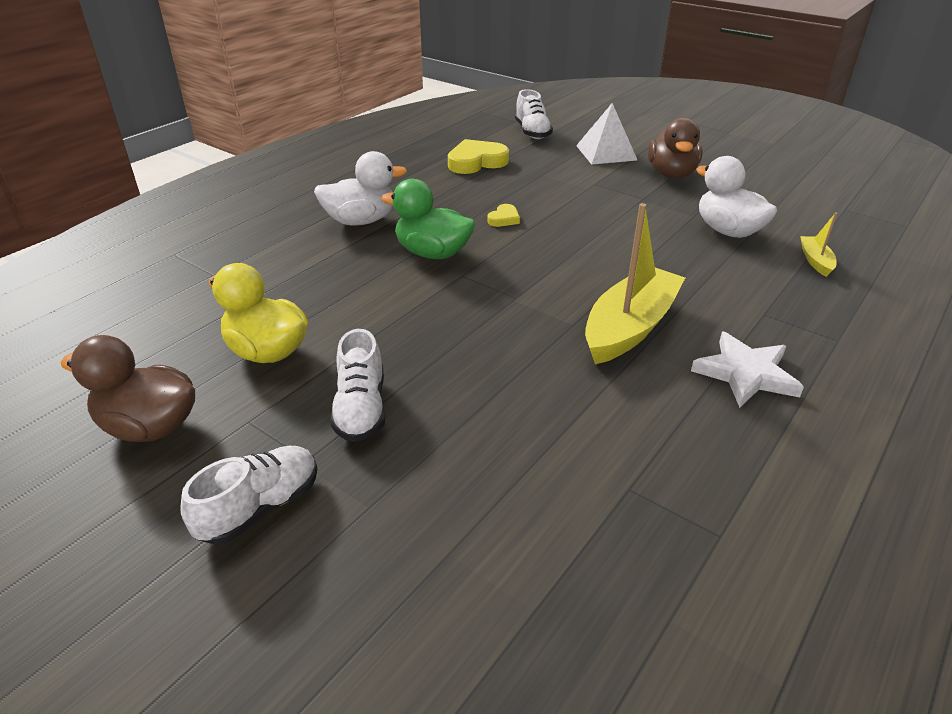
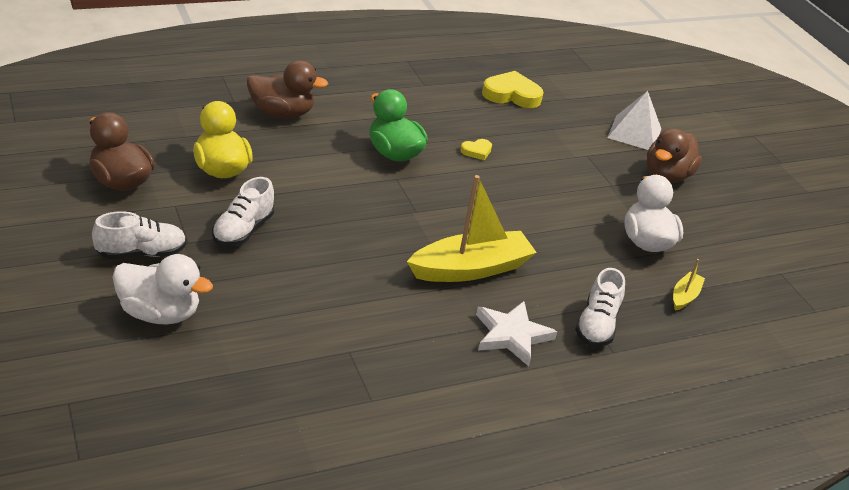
camera: 25 degrees right, 0 degrees up
(278, 264) = (281, 113): none -> brown duck
(361, 221) = (369, 106): white duck -> white duck (159, 313)
(532, 132) = (593, 87): white shoe -> white shoe (596, 325)

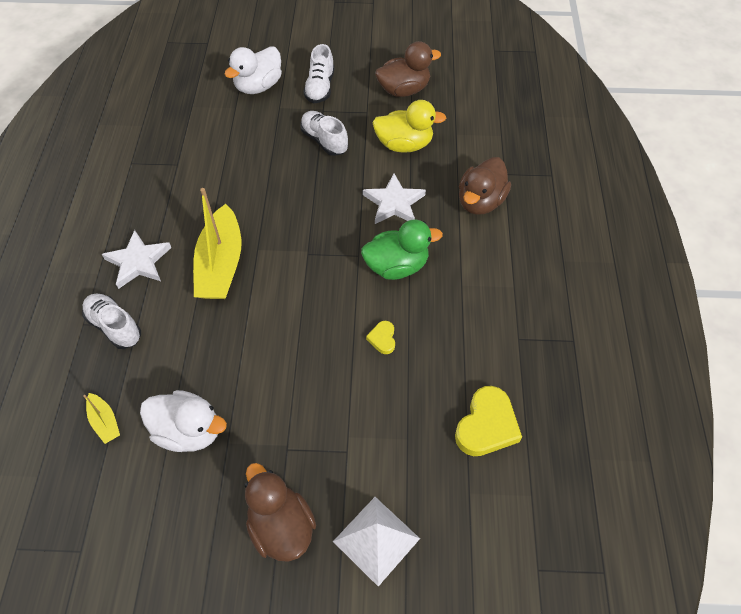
camera: 120 degrees right, 20 degrees up
(314, 165) = (394, 203): none -> white star

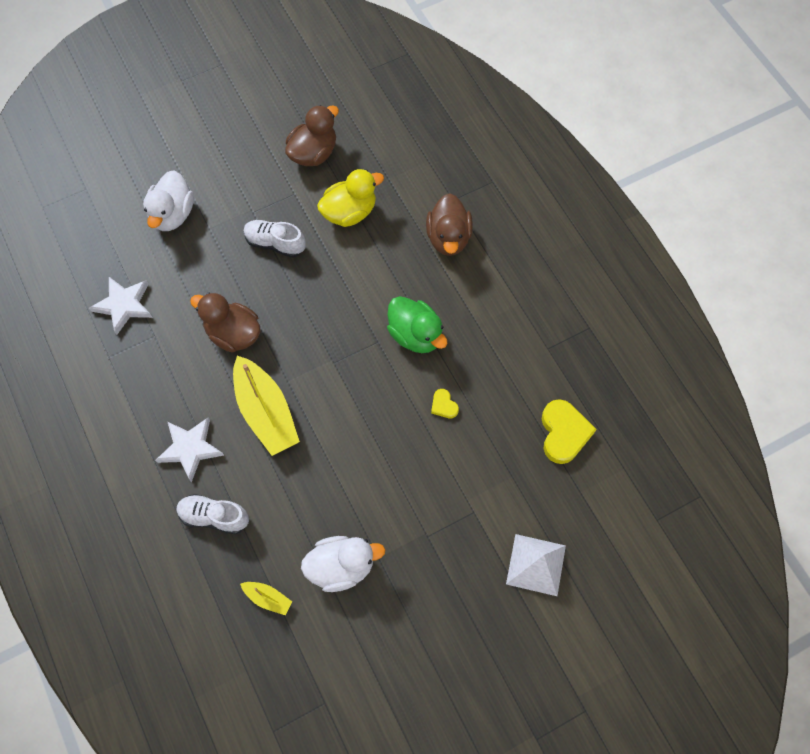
camera: 30 degrees left, 10 degrees up
(281, 526) = (462, 595): brown duck -> brown duck (233, 334)
(320, 88) = (233, 188): white shoe -> none
(394, 203) = (376, 276): white star -> white star (124, 305)
(396, 266) = (415, 335): green duck -> green duck turned 90 degrees clockwise

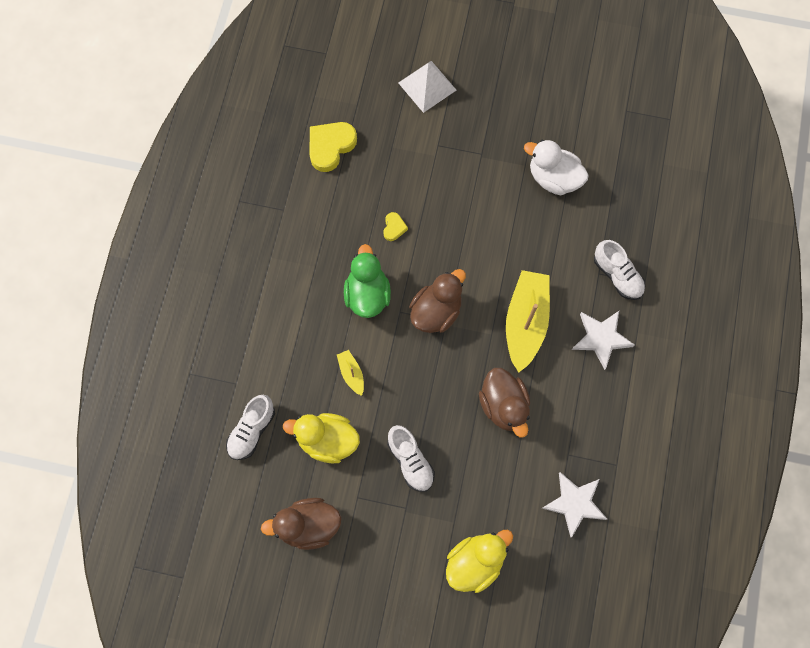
camera: 140 degrees left, 5 degrees up
(173, 214) = (475, 562): white duck -> yellow duck
(268, 598) = (618, 195): yellow boat -> yellow boat (351, 373)
(410, 179) = (252, 431): none -> white shoe
(448, 238) = (271, 353): brown duck -> brown duck (436, 311)

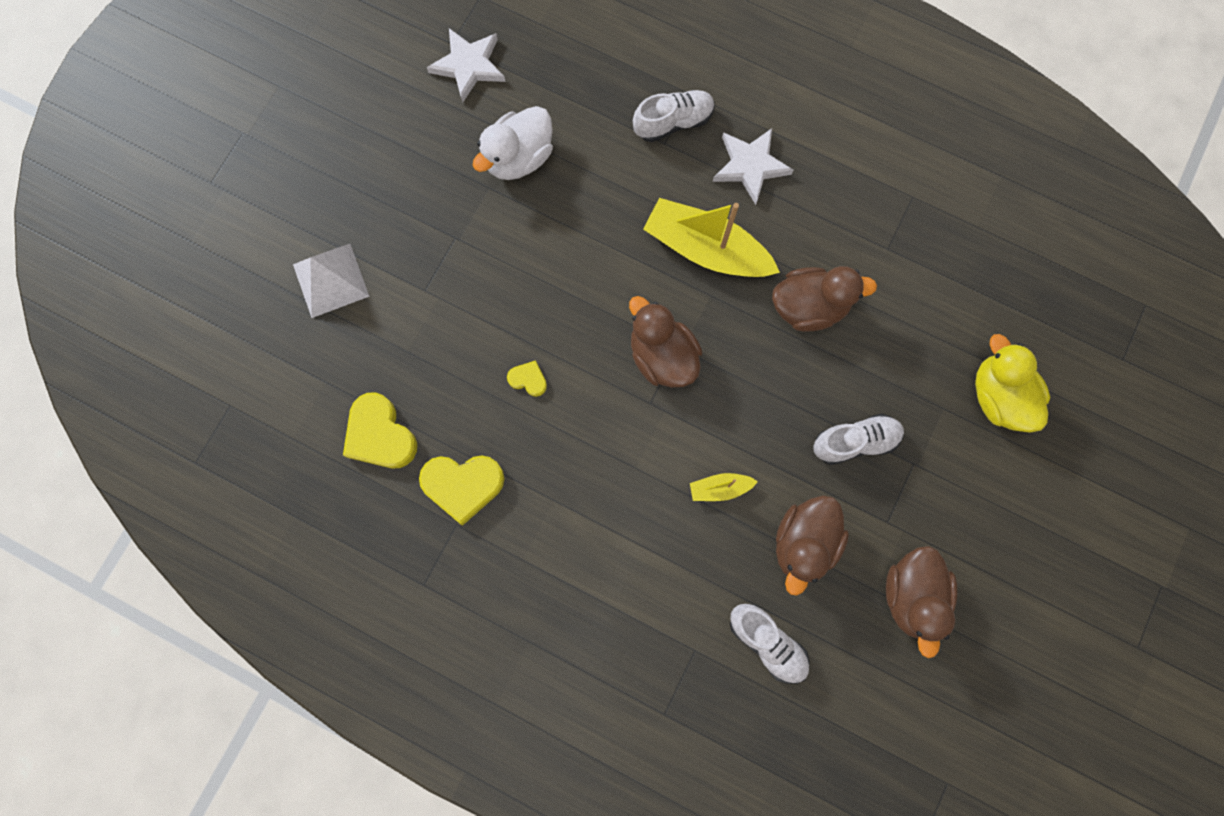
camera: 75 degrees left, 5 degrees up
(310, 206) = (463, 485): none -> yellow heart
(327, 440) = (804, 543): yellow duck -> brown duck
(367, 294) = (614, 439): green duck -> none
(575, 503) = (949, 258): white star -> white star (468, 66)

